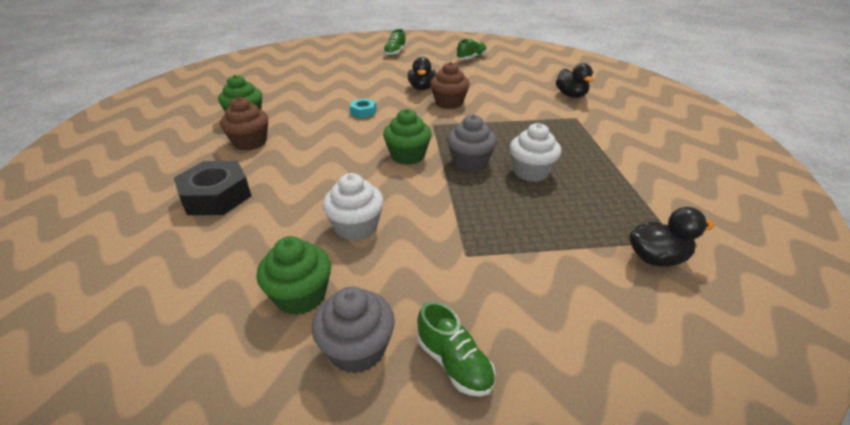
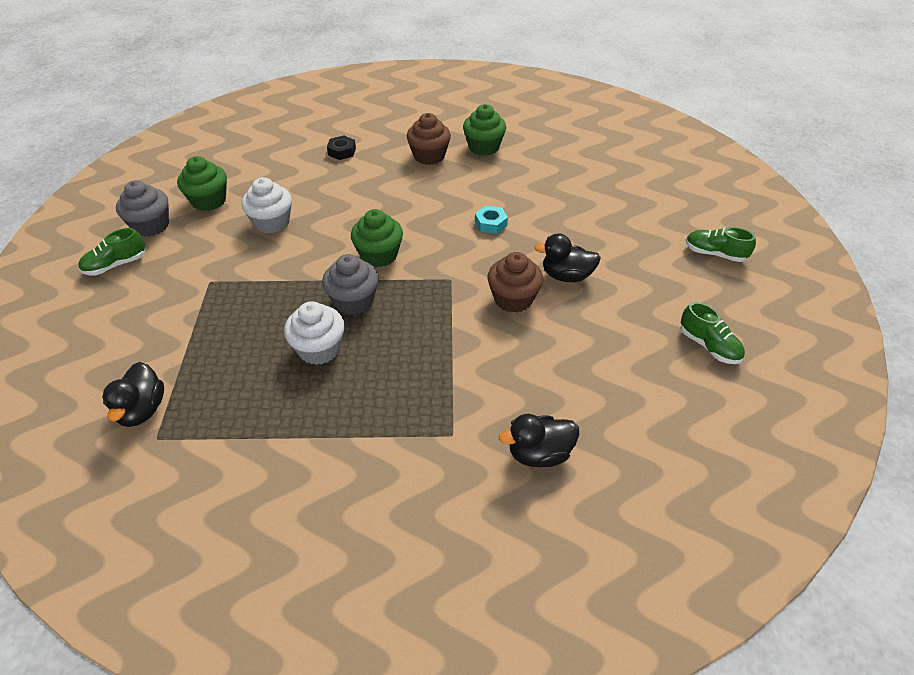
camera: 95 degrees right, 10 degrees up
(216, 196) = (342, 151): black nut -> black nut, size x0.52

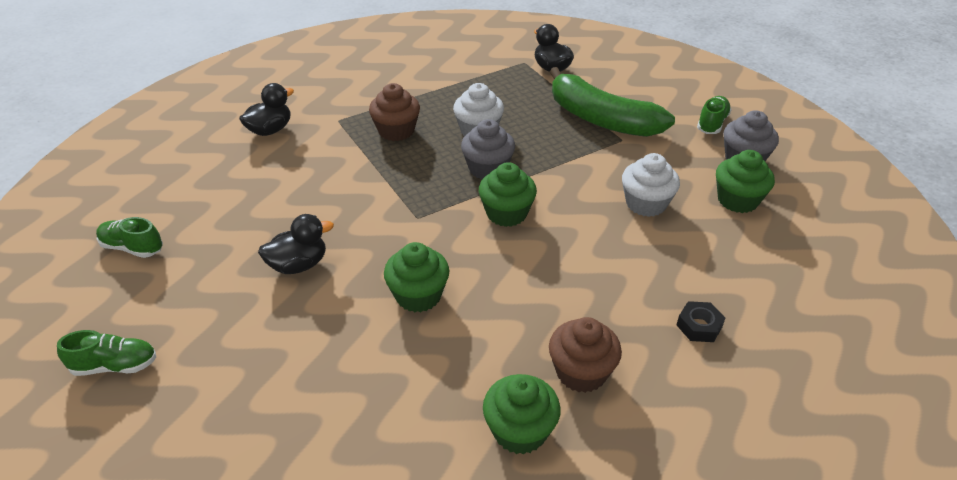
camera: 150 degrees right, 5 degrees down
(194, 311) = (601, 119): none -> green banana
(491, 223) = (418, 295): turquoise nut -> green cupcake
(513, 299) = (343, 222): brown cupcake -> brown cupcake (396, 131)

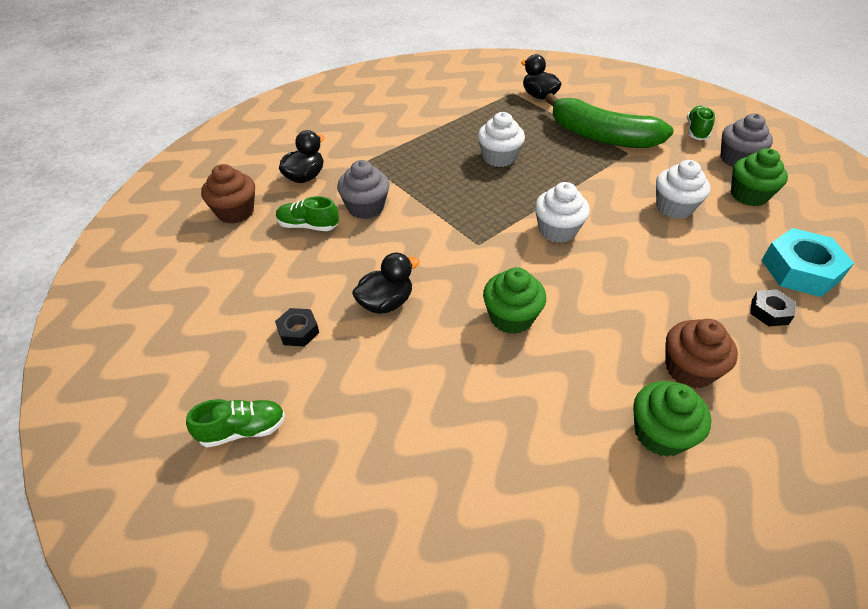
camera: 10 degrees left, 5 degrees up
(132, 248) = (213, 307): green shoe -> green shoe (308, 226)
(203, 281) = (298, 331): none -> black nut
(396, 131) = (424, 165): brown cupcake -> brown cupcake (235, 212)
(487, 168) = (522, 191): grey cupcake -> grey cupcake (365, 207)
(506, 213) = (557, 230): green cupcake -> white cupcake
(756, 287) = (800, 270): none -> turquoise nut

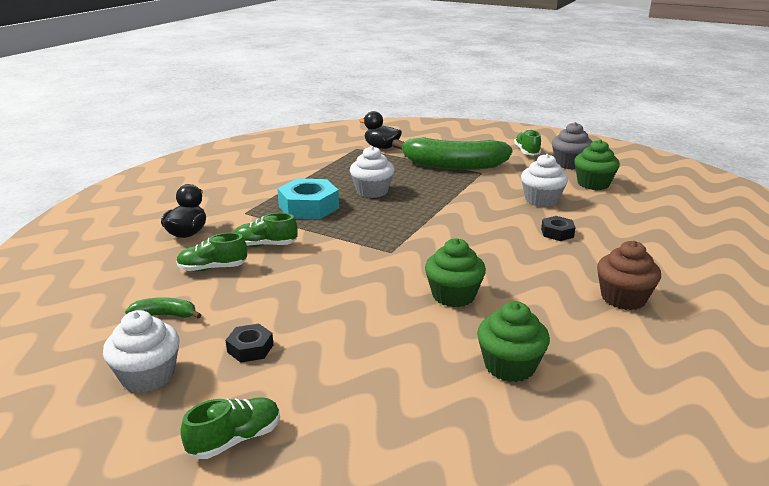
camera: 20 degrees left, 20 degrees down
(235, 212) = (125, 271): brown cupcake -> none
(246, 272) = (165, 315): none -> green banana
(365, 207) = (265, 245): grey cupcake -> green shoe
(386, 303) = (328, 309): black duck -> none
(557, 230) = (455, 230): white cupcake -> white cupcake (148, 376)
(660, 434) = (630, 345): green cupcake -> green cupcake (509, 366)
(769, 312) = (658, 250): black nut -> black nut (557, 233)
(800, 270) = (662, 221): turquoise nut -> turquoise nut (308, 207)

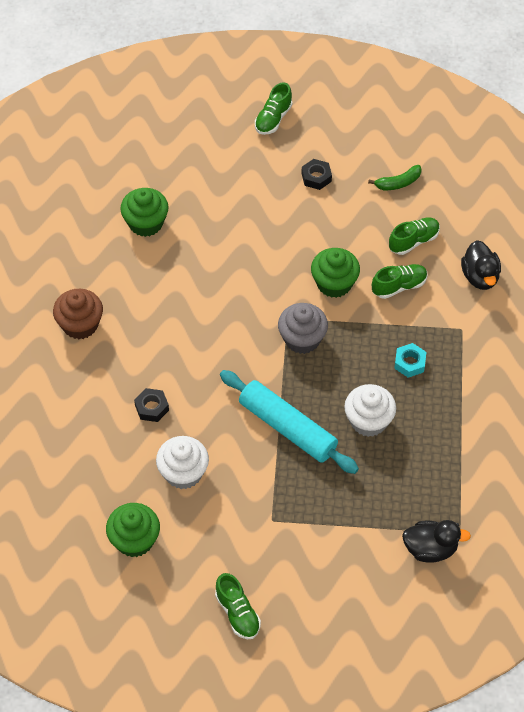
camera: 155 degrees right, 30 degrees up
(148, 376) = (358, 136): white cupcake -> none
(308, 207) = (409, 363): turquoise nut -> turquoise nut, size x0.52
(440, 201) = (287, 428): none -> turquoise rolling pin
(453, 165) = (313, 527): green banana -> none
(453, 295) = (209, 279): green cupcake -> green cupcake (334, 283)
(569, 164) = (173, 592): grey cupcake -> grey cupcake (302, 339)

